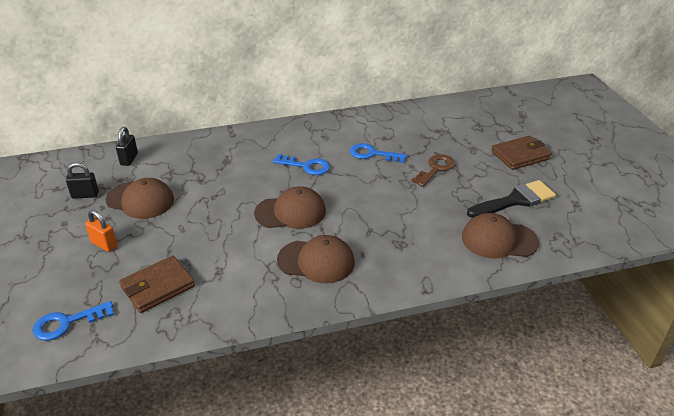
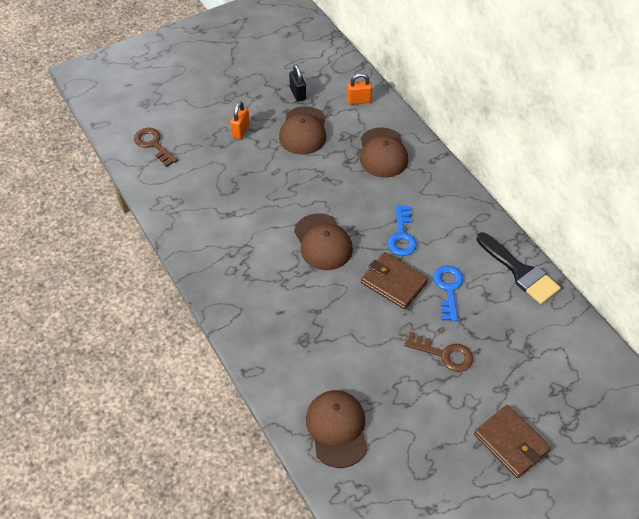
camera: 75 degrees right, 15 degrees up
(67, 323) = (153, 145): blue key -> brown key
(129, 159) = (359, 101): black padlock -> orange padlock
(158, 287) = (202, 181): brown wallet -> brown wallet (393, 282)
(316, 261) = (260, 278): brown cap -> brown cap (383, 153)
(515, 200) = (413, 441): black brush -> black brush (520, 272)

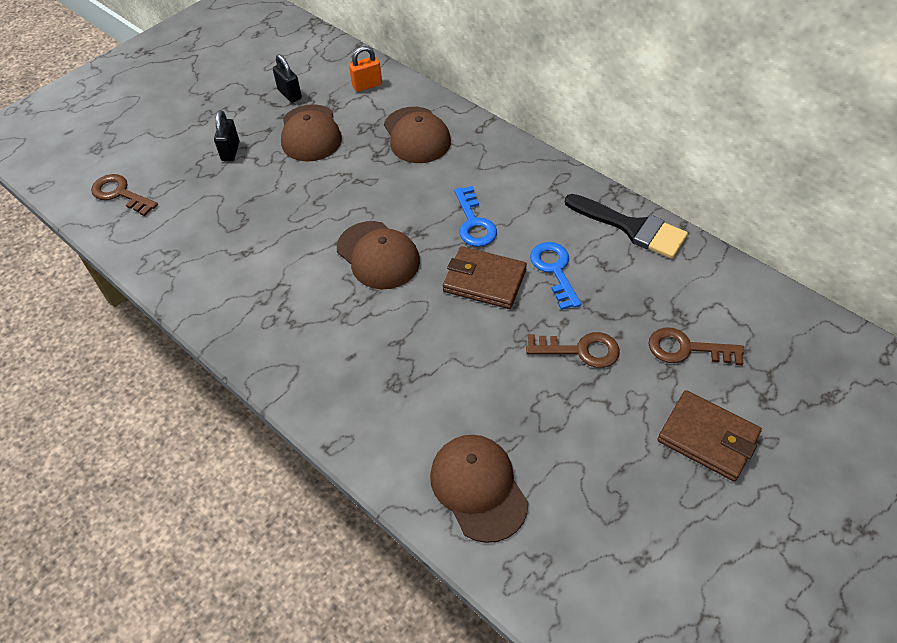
camera: 15 degrees left, 0 degrees up
(240, 131) = (230, 151): orange padlock -> black padlock
(523, 375) = (687, 349): none -> brown key

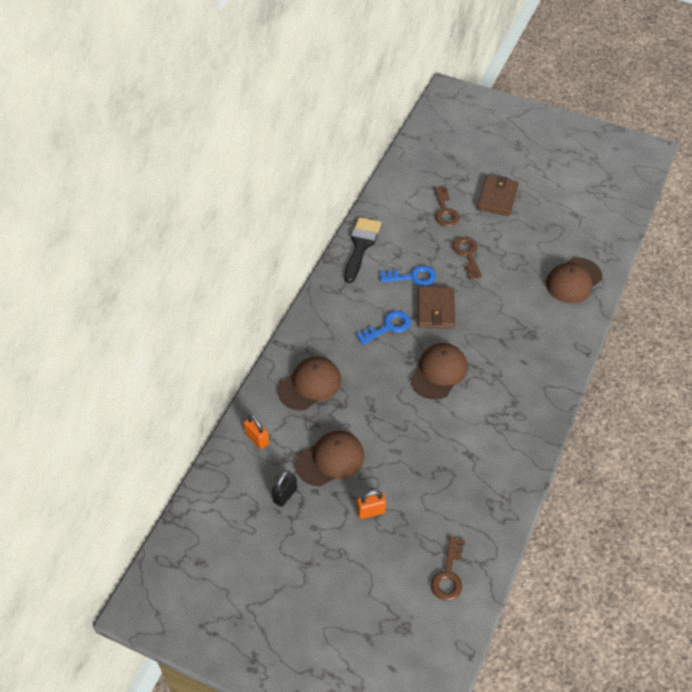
camera: 110 degrees left, 0 degrees up
(230, 151) = (371, 511): black padlock -> orange padlock
(554, 270) = (412, 277): blue key -> blue key turned 150 degrees counterclockwise

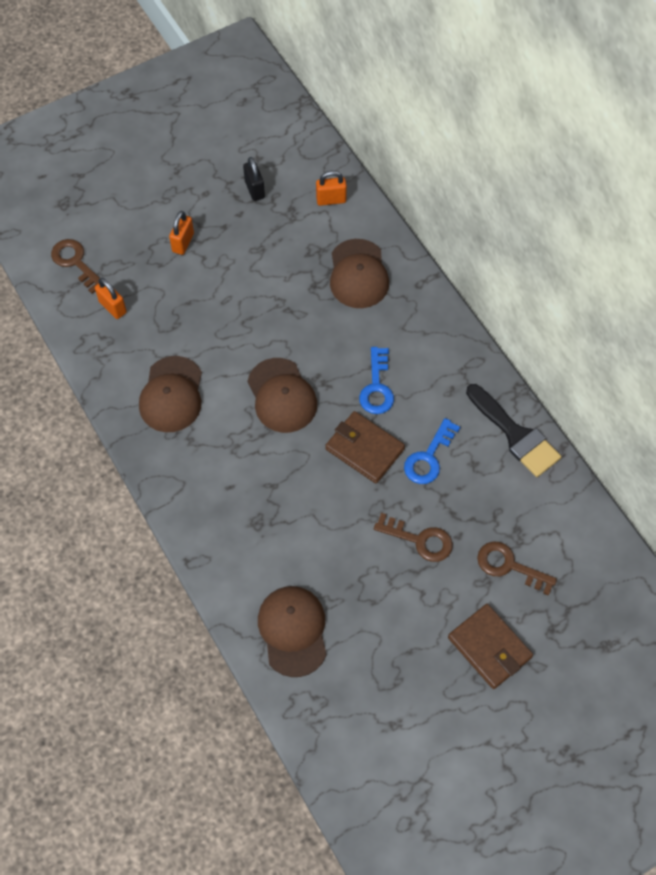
camera: 125 degrees right, 10 degrees up
(330, 460) = (261, 243): brown cap -> brown cap (171, 395)
(463, 519) = (113, 307): none -> orange padlock

